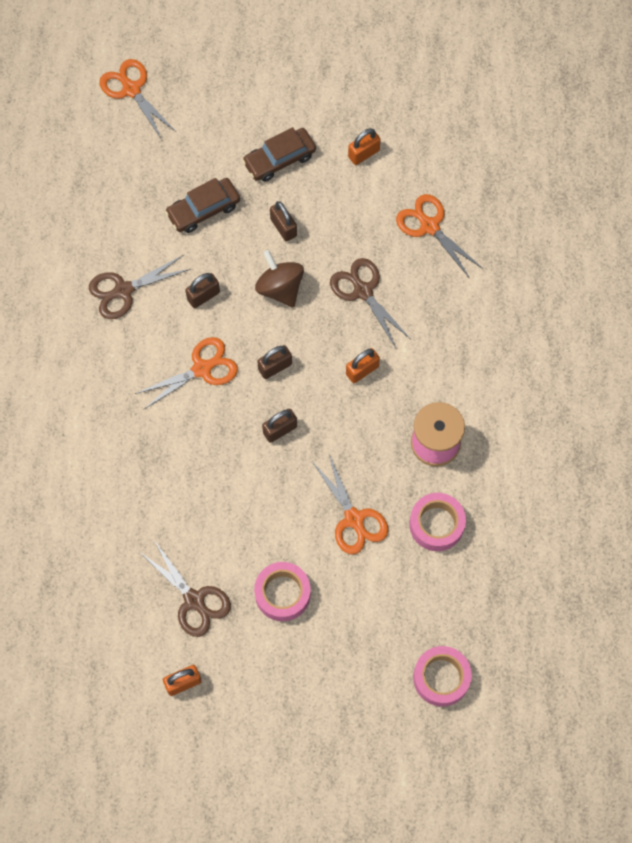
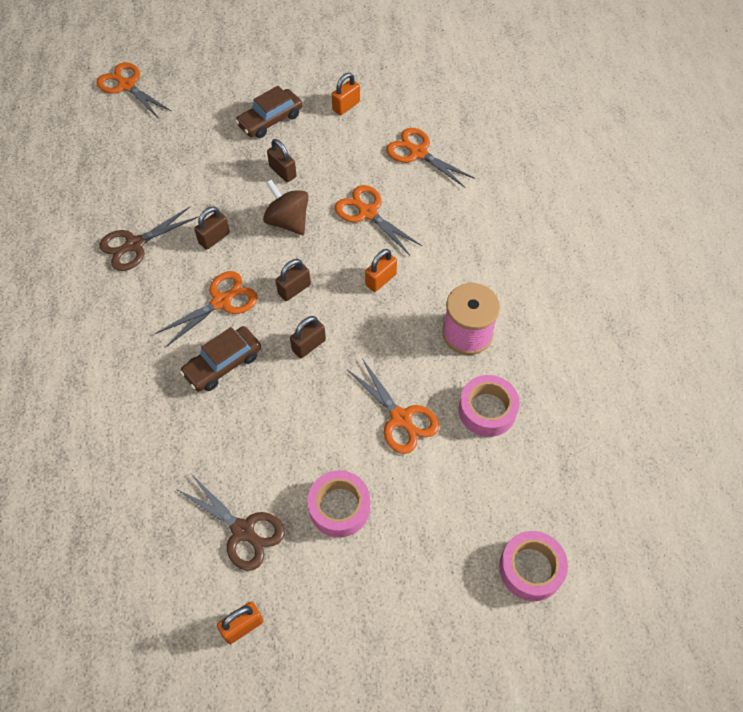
camera: 10 degrees left, 10 degrees down
(203, 210) = (205, 168): brown car -> brown car (223, 364)
(363, 291) = (367, 213): brown scissors -> orange scissors

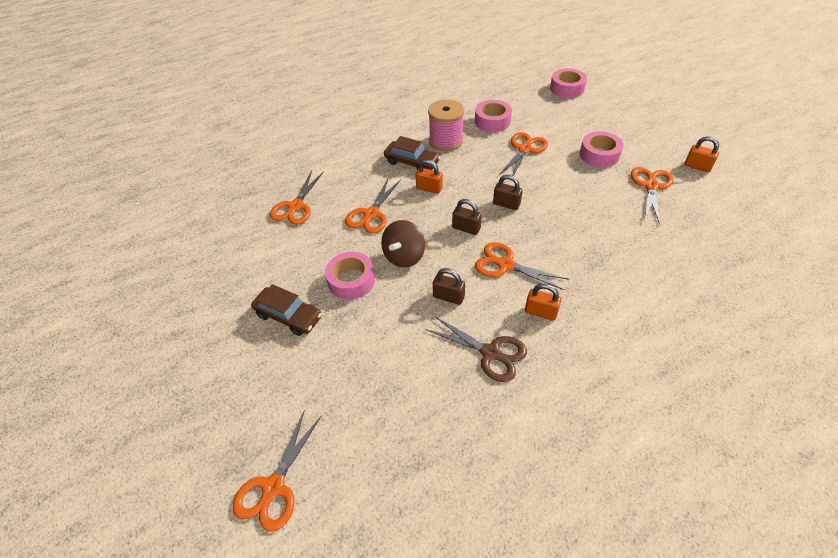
camera: 110 degrees left, 10 degrees down
(223, 364) = (555, 241): brown car -> brown car (412, 162)
(243, 531) = (651, 186): brown scissors -> orange scissors
(283, 172) = (351, 281): brown padlock -> pink tape
(346, 106) = (253, 267): orange padlock -> orange padlock (540, 312)

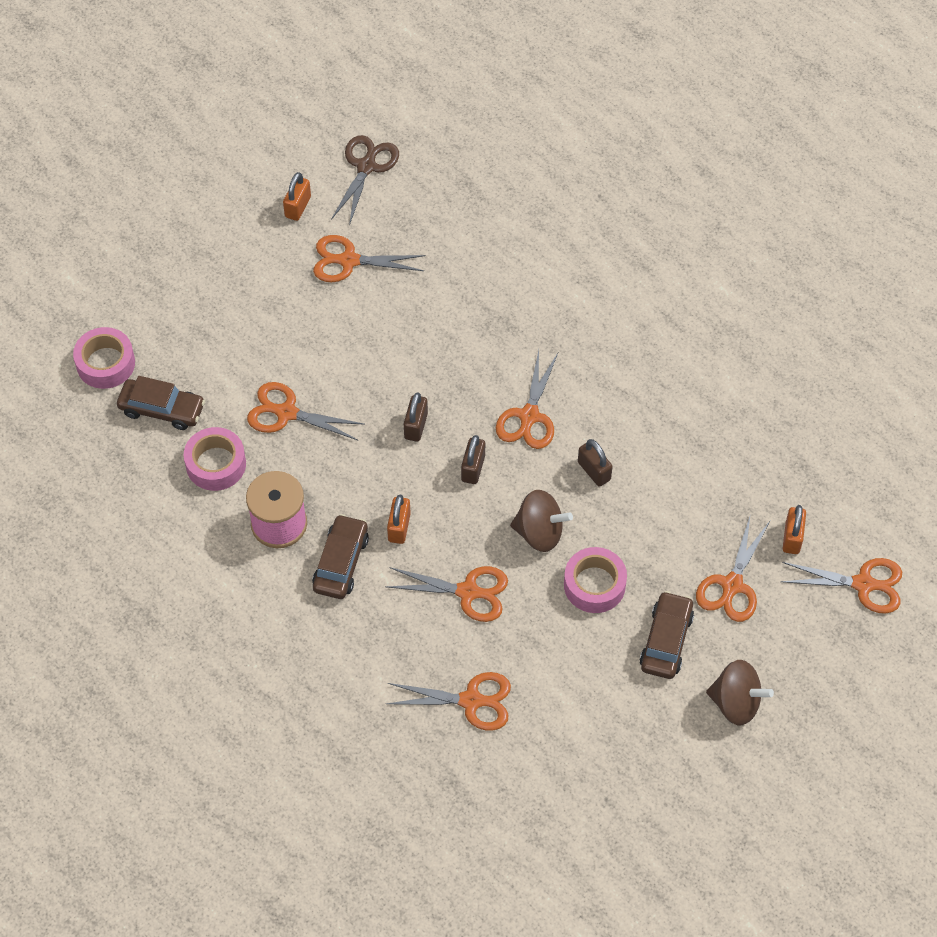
camera: 105 degrees left, 10 degrees up
(217, 351) = (736, 703): none -> brown spinning top
(316, 372) = (732, 585): none -> orange scissors
(448, 297) = (594, 471): brown padlock -> brown padlock turned 45 degrees counterclockwise
(490, 353) = (661, 419): brown scissors -> brown scissors (366, 166)
(533, 105) = (162, 409): none -> brown car
(540, 312) = (593, 375): orange padlock -> orange padlock (792, 538)
(599, 155) = (287, 318): pink tape -> none

